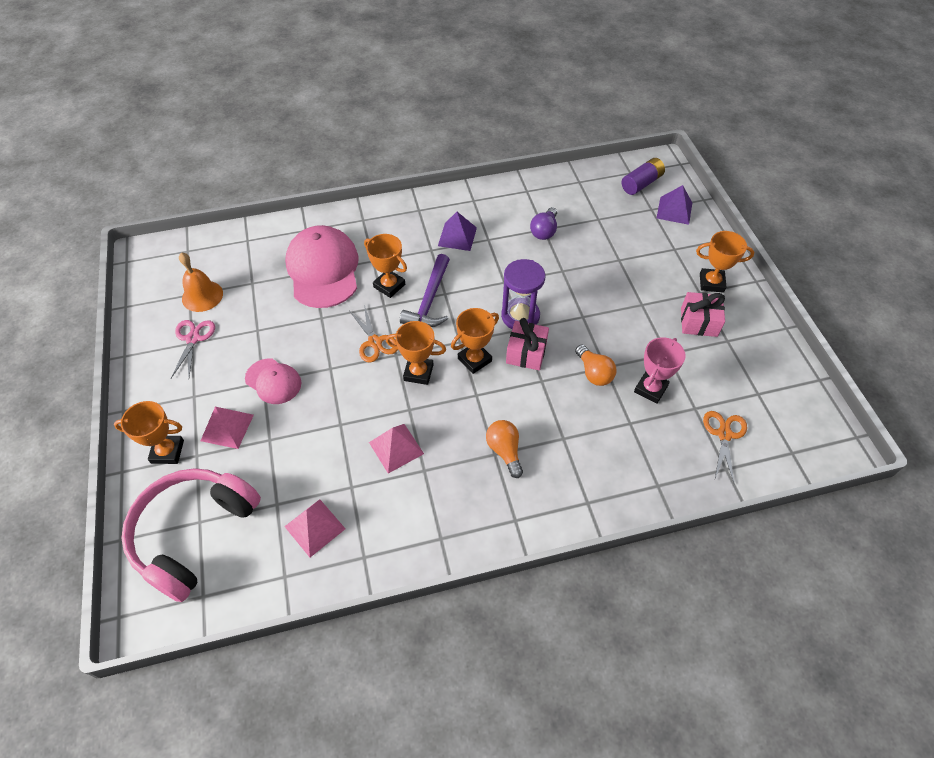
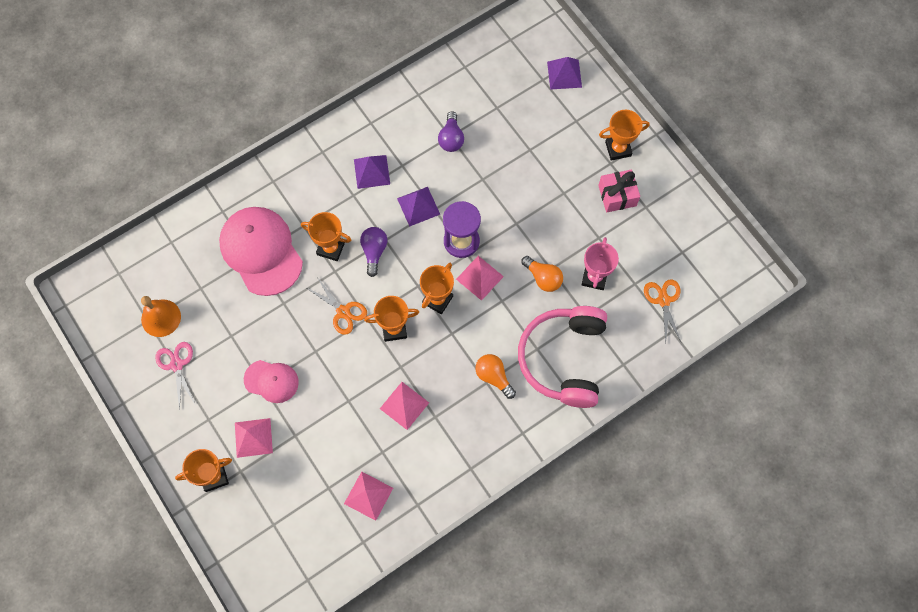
camera: 20 degrees left, 15 degrees up
(193, 533) = (274, 535): pink headphones -> pink headphones (563, 359)
(429, 300) = (374, 251): purple hammer -> purple light bulb
(489, 275) = (418, 206): none -> purple pyramid
(526, 353) = (479, 277): pink gift -> pink pyramid
(641, 183) = (524, 50): purple battery -> none

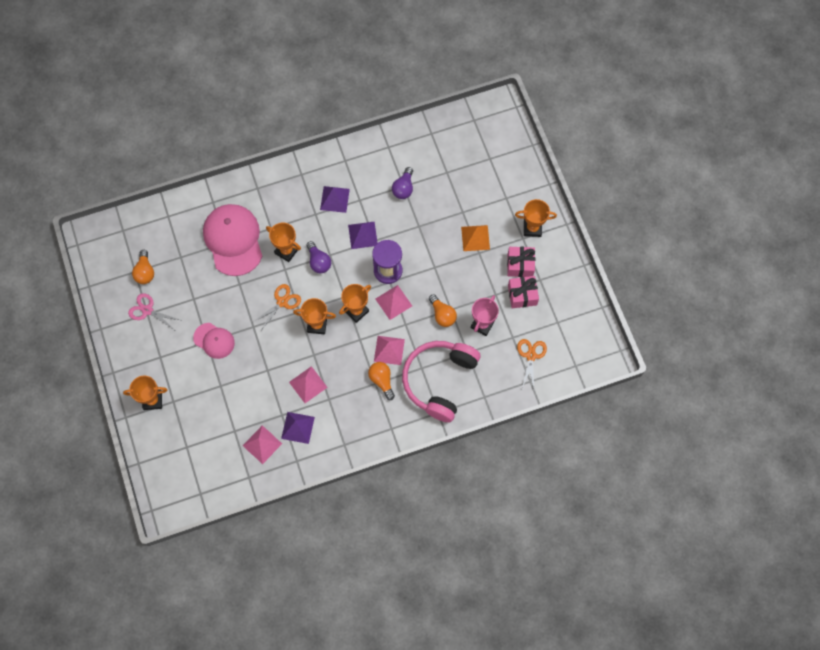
camera: 15 degrees right, 0 degrees up
(161, 318) = (145, 272): orange bell -> orange light bulb
(177, 365) = (147, 310): pink scissors -> pink scissors turned 60 degrees counterclockwise
(253, 437) = (189, 379): pink pyramid -> pink pyramid (389, 350)
(343, 312) = (282, 302): orange scissors -> orange scissors turned 105 degrees counterclockwise
(374, 251) = (319, 262): purple light bulb -> purple light bulb turned 135 degrees clockwise
(554, 176) = (475, 238): none -> orange pyramid
(564, 74) = (508, 158): purple pyramid -> purple pyramid (298, 427)
(631, 230) = (522, 295): none -> pink gift

